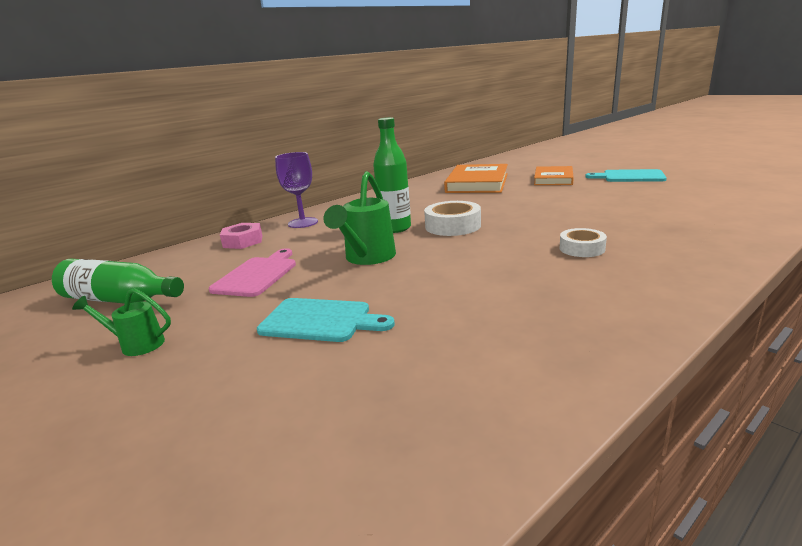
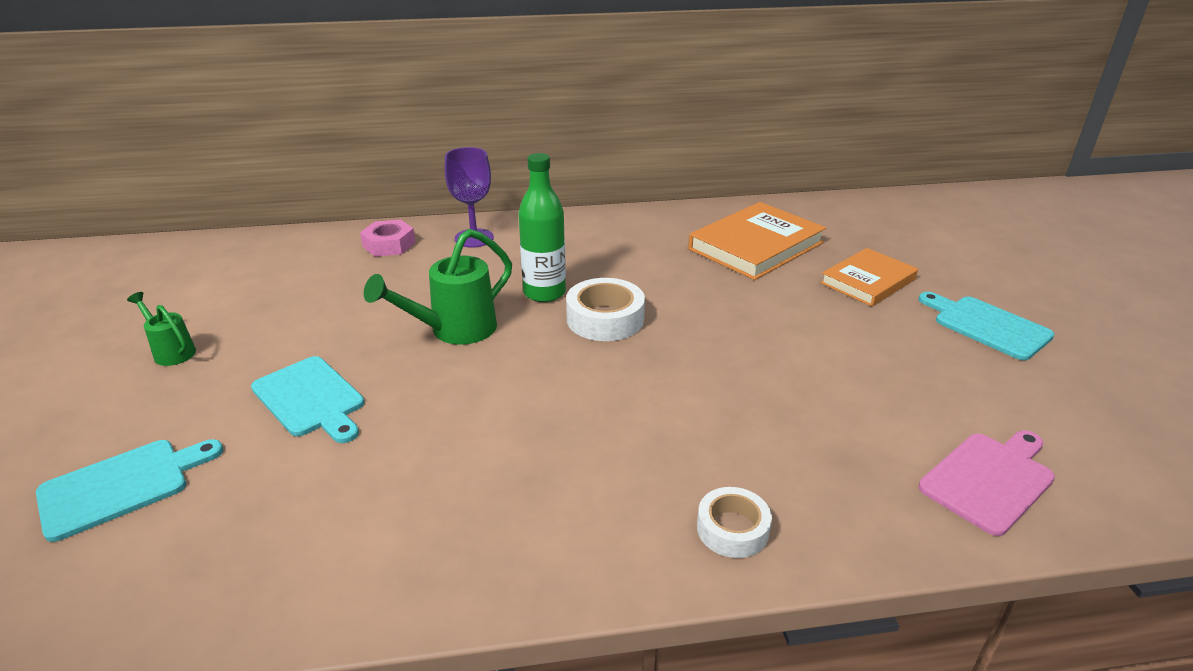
camera: 30 degrees right, 10 degrees up
(120, 300) = (217, 285): green bottle -> none
(230, 434) = (121, 486): none -> turquoise cutting board
(257, 275) = (340, 306): pink cutting board -> pink cutting board (989, 479)
(582, 248) = (677, 433): white tape -> white tape (732, 529)

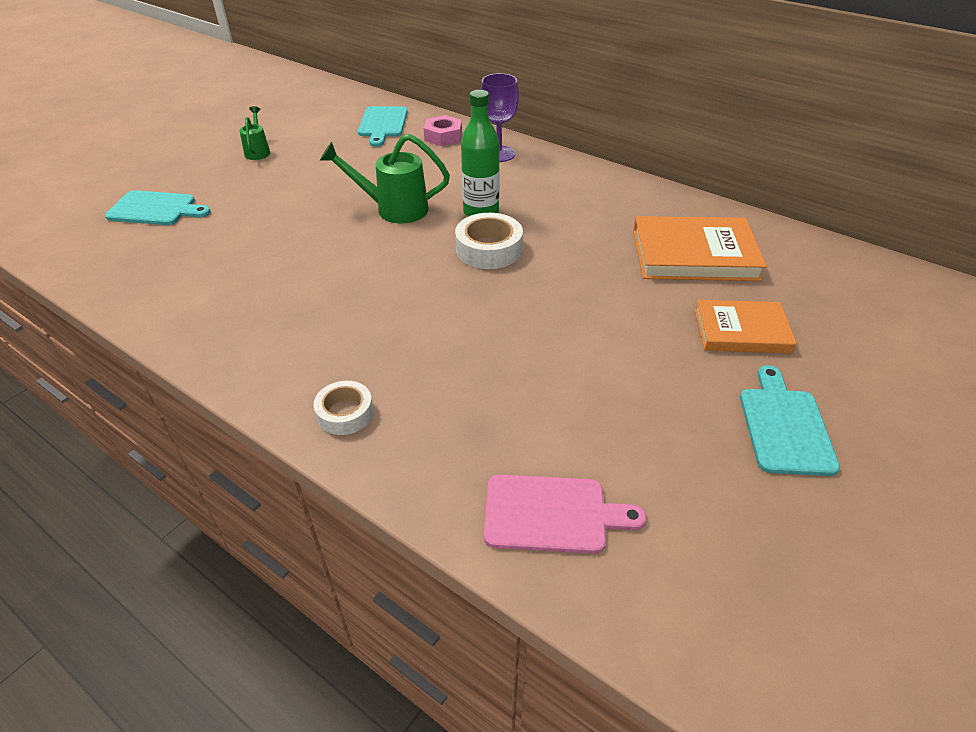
camera: 45 degrees right, 10 degrees up
(311, 399) = (274, 210): turquoise cutting board -> turquoise cutting board (383, 124)

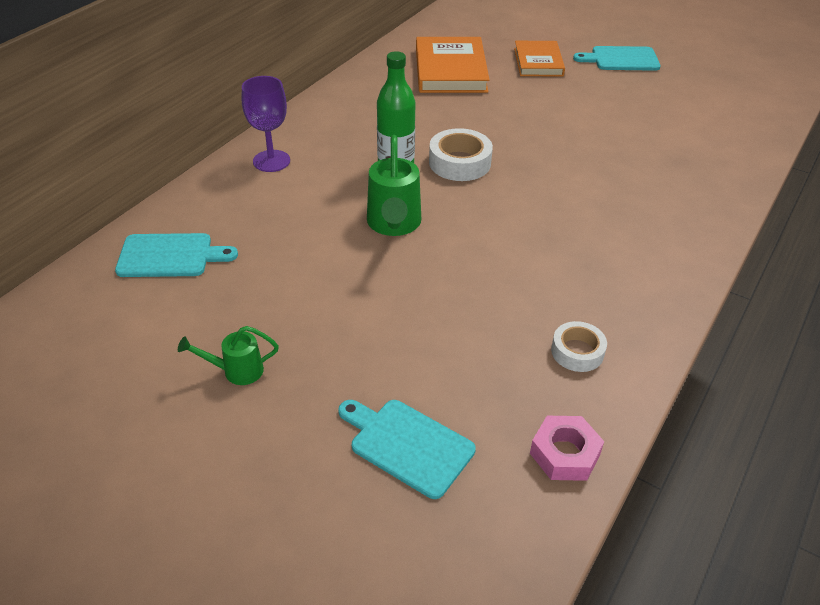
camera: 95 degrees left, 0 degrees up
(155, 209) = (407, 445): turquoise cutting board -> turquoise cutting board turned 60 degrees counterclockwise
(345, 413) = (693, 221): white tape -> white tape (577, 352)
(443, 136) = (219, 202): pink nut -> pink nut (564, 454)
(552, 514) = (729, 134): pink cutting board -> none

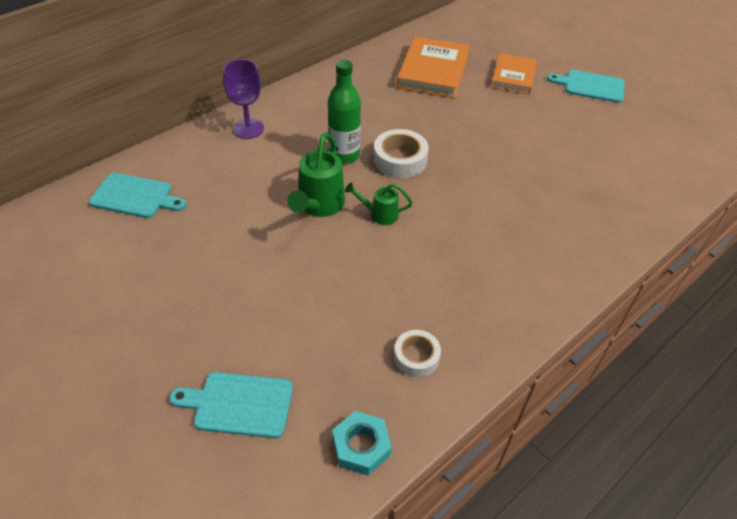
camera: 15 degrees right, 5 degrees up
(236, 371) = (139, 307): green watering can -> green watering can (379, 214)
(407, 445) = (239, 404): turquoise cutting board -> turquoise cutting board turned 45 degrees counterclockwise
(564, 454) = (361, 446): pink nut -> turquoise nut

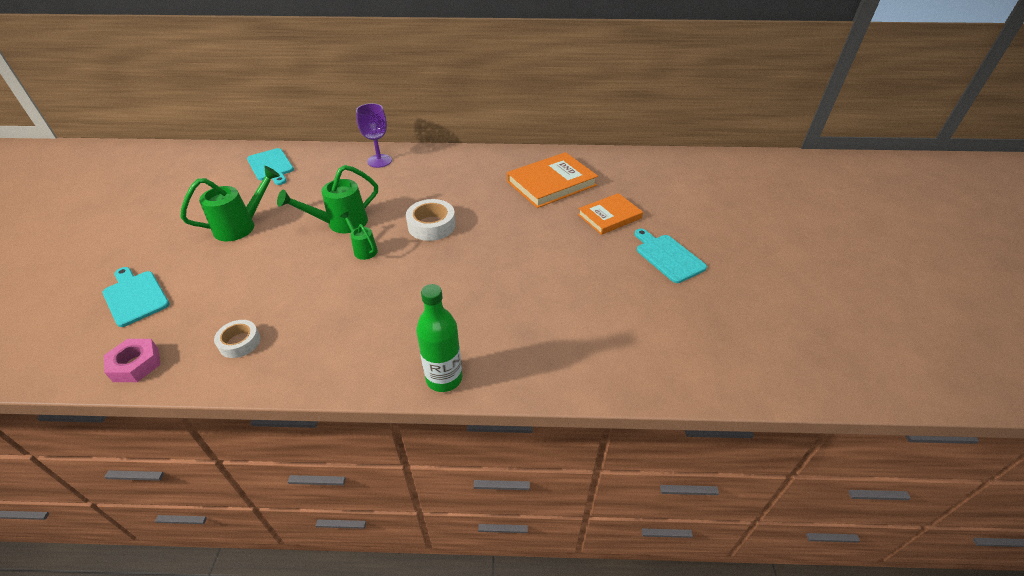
camera: 45 degrees right, 5 degrees down
(222, 270) = (242, 226): none -> green watering can
(344, 155) = (404, 204): green bottle -> green bottle (444, 378)
(361, 446) = (136, 364): turquoise nut -> pink nut

